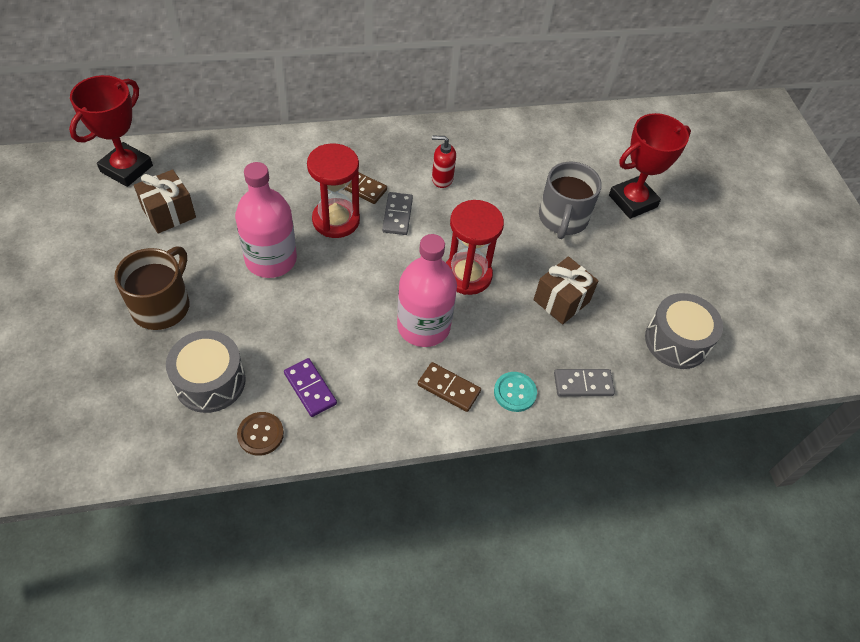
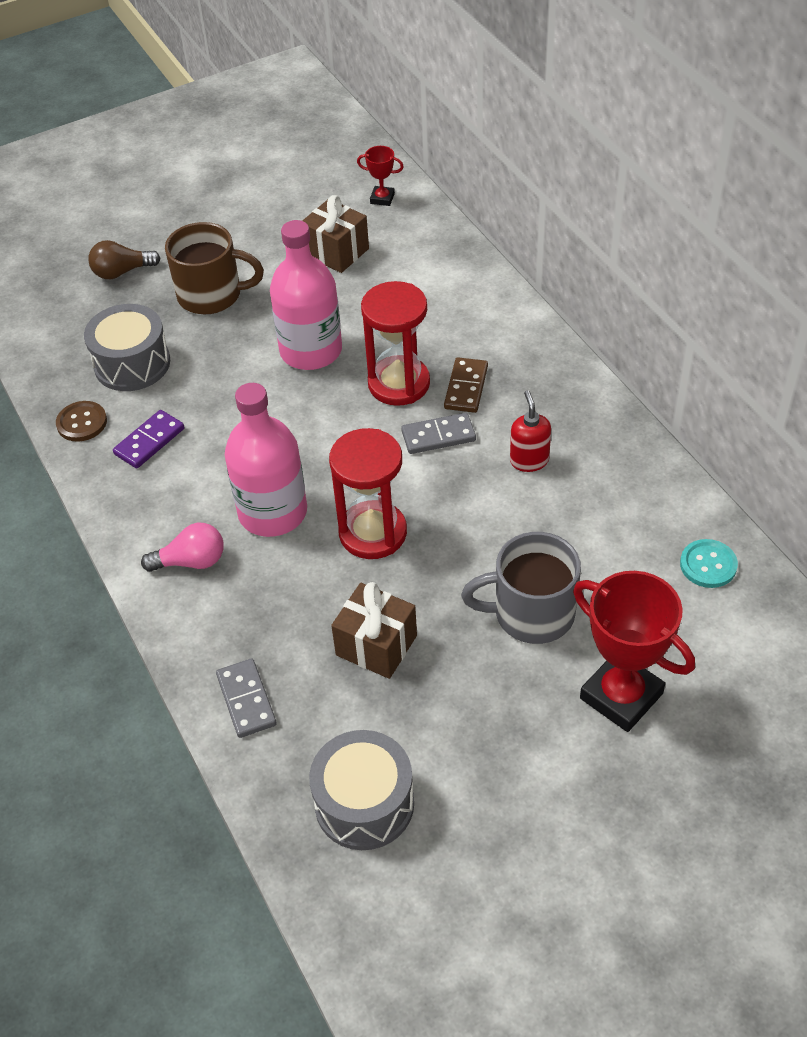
camera: 80 degrees right, 5 degrees down
(82, 364) = (122, 272): none -> brown light bulb
(126, 168) = (382, 198): red trophy -> red trophy, size x0.47
(448, 388) = (191, 561): brown domino -> pink light bulb
(515, 392) = (208, 628): turquoise button -> turquoise button (708, 565)

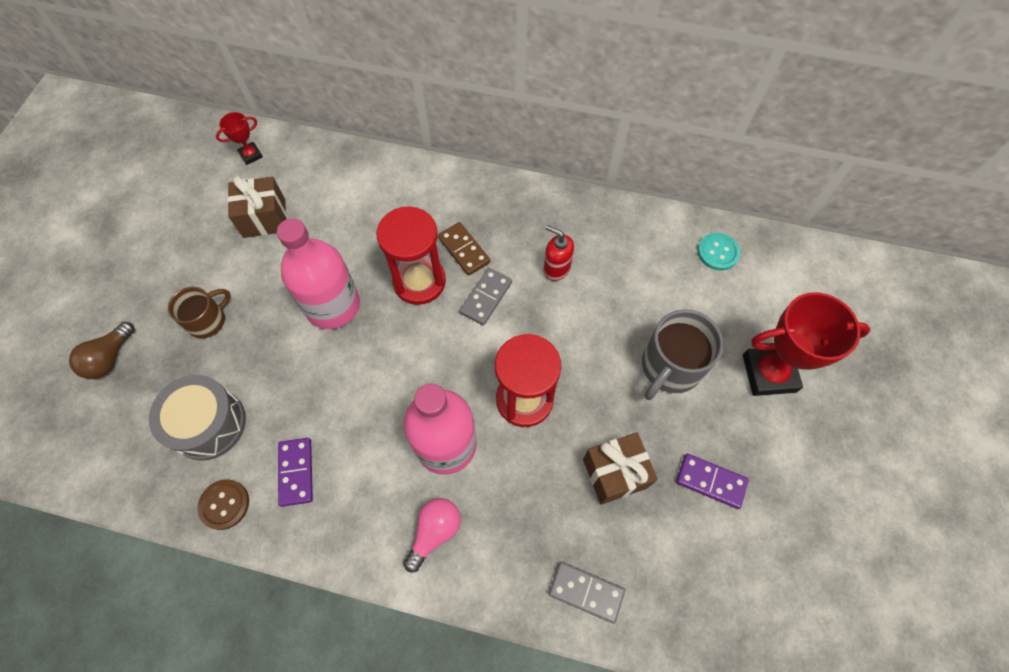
camera: 50 degrees left, 15 degrees up
(212, 295) = (208, 320): brown mug -> brown mug, size x0.64
(364, 803) = (729, 583): grey drum -> none
(449, 723) = (710, 481): none -> purple domino

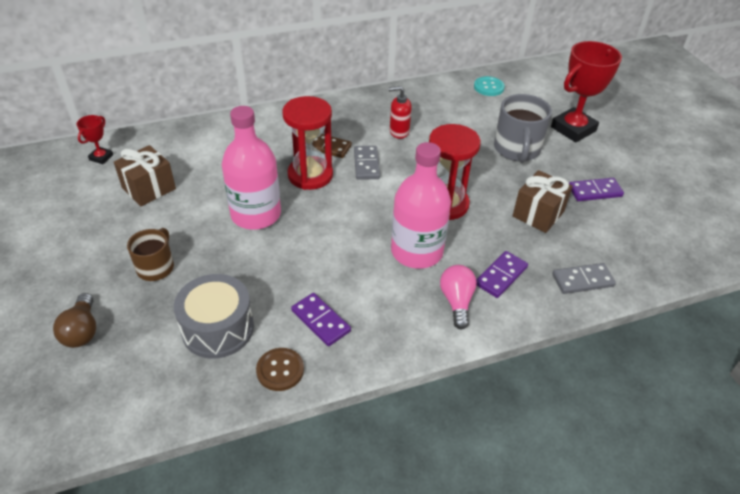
camera: 35 degrees left, 20 degrees down
(504, 530) = (501, 276): none -> purple domino

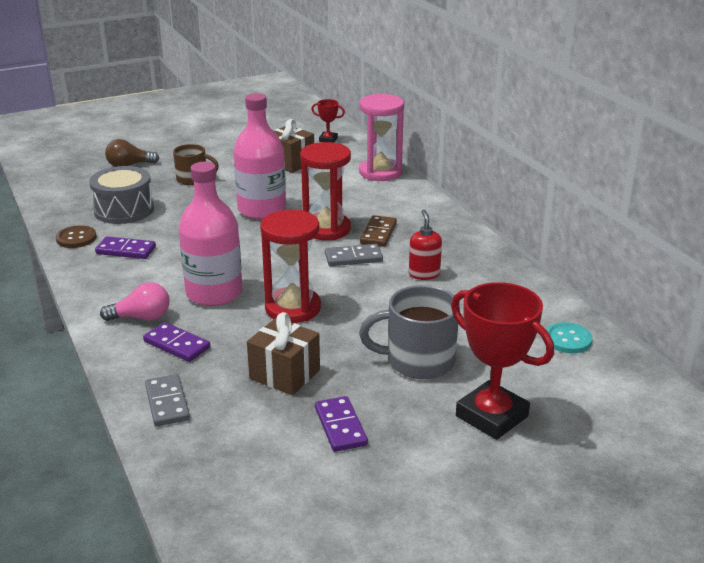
camera: 85 degrees right, 15 degrees down
(202, 132) = (380, 172): none -> pink hourglass
(320, 321) = (126, 250): purple domino -> purple domino turned 60 degrees clockwise

